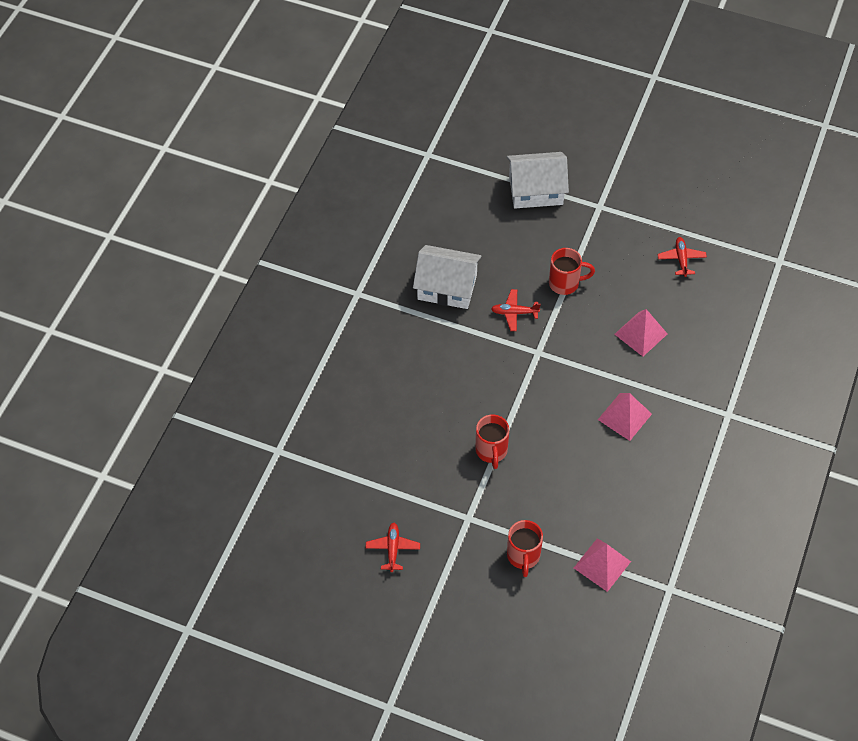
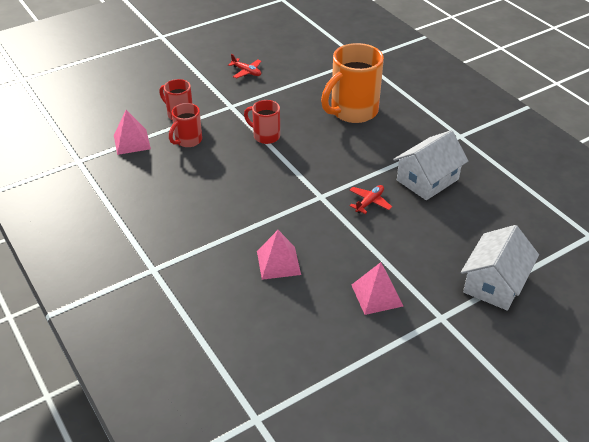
camera: 125 degrees right, 15 degrees down
(388, 401) = (352, 112): none -> orange mug
(565, 283) = (372, 246): red mug -> red mug (188, 141)
(624, 416) = (218, 211): pink pyramid -> pink pyramid (377, 295)
(681, 259) = (328, 339): red plane -> none

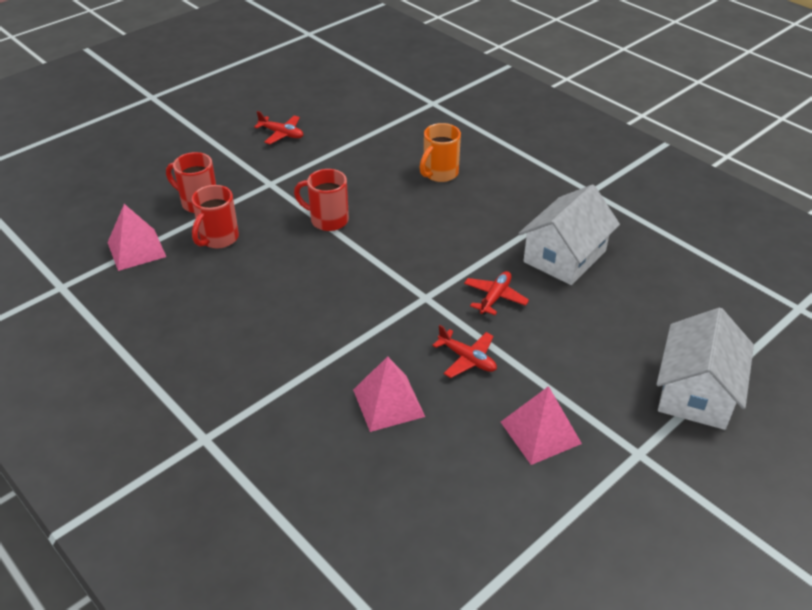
camera: 10 degrees left, 0 degrees up
(339, 241) = (467, 359): none -> red plane
(352, 112) = (439, 174): orange mug -> orange mug, size x0.54

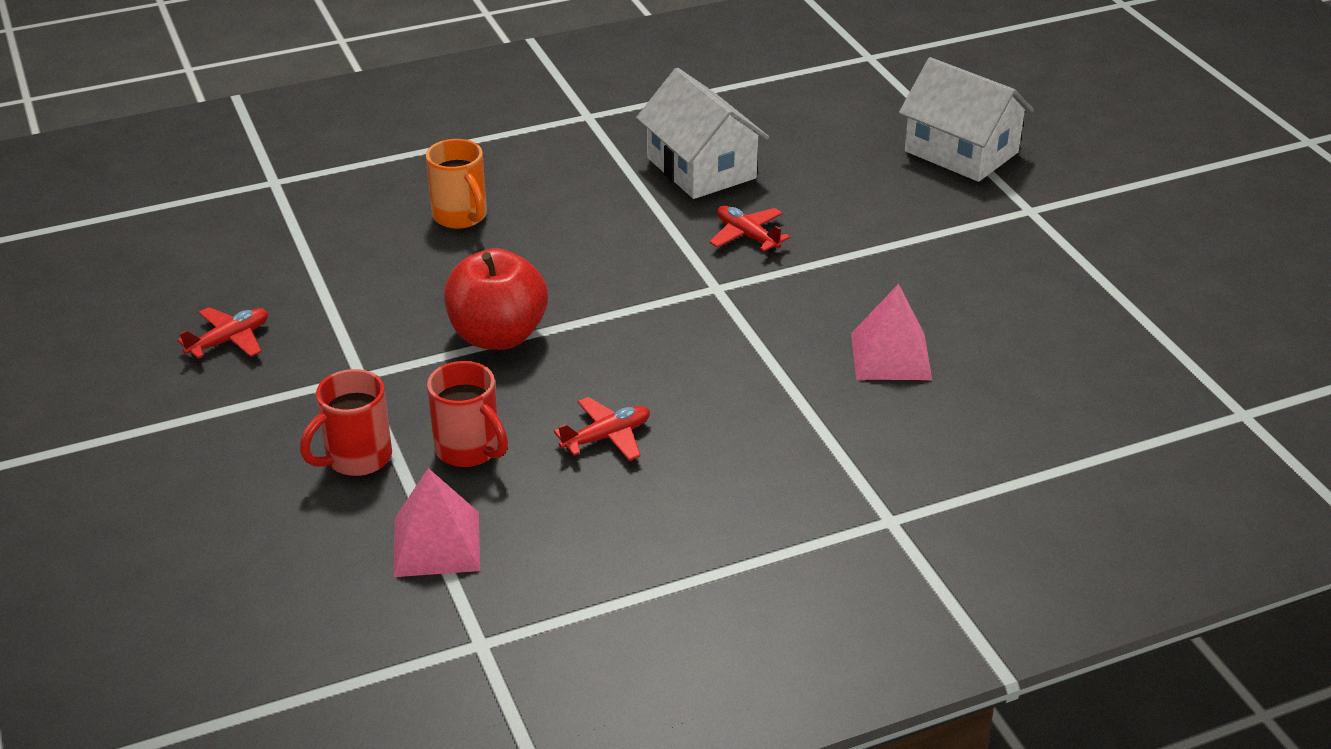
camera: 70 degrees left, 5 degrees down
(327, 220) = (498, 336): red mug -> red apple
(467, 359) = (844, 282): red plane -> red plane (606, 437)
(540, 432) = (979, 261): pink pyramid -> none

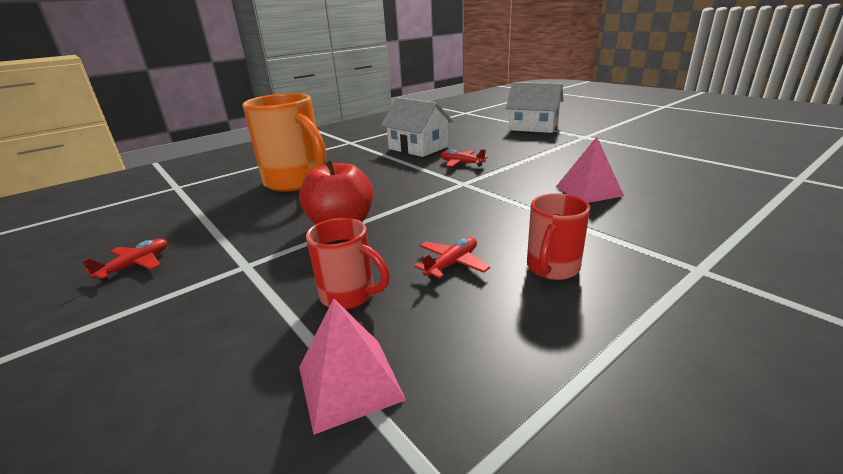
camera: 15 degrees left, 10 degrees down
(356, 458) = (251, 323): red mug -> red mug (552, 268)
(461, 217) = (296, 182): orange mug -> orange mug, size x1.85

